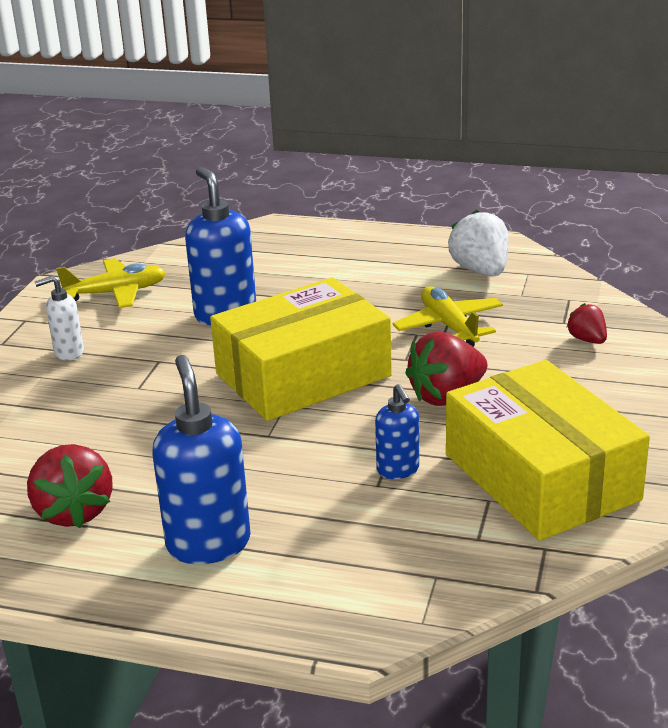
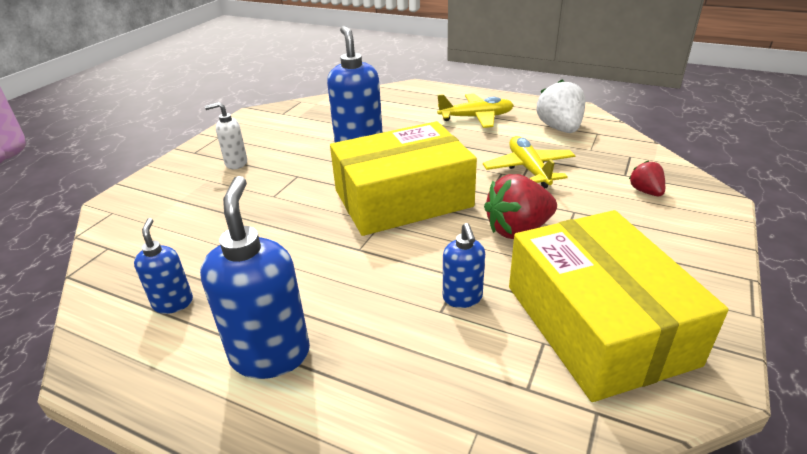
camera: 10 degrees right, 5 degrees up
(74, 512) = (173, 303): red strawberry -> blue soap dispenser
(116, 293) = (288, 123): yellow plane -> yellow plane (476, 117)

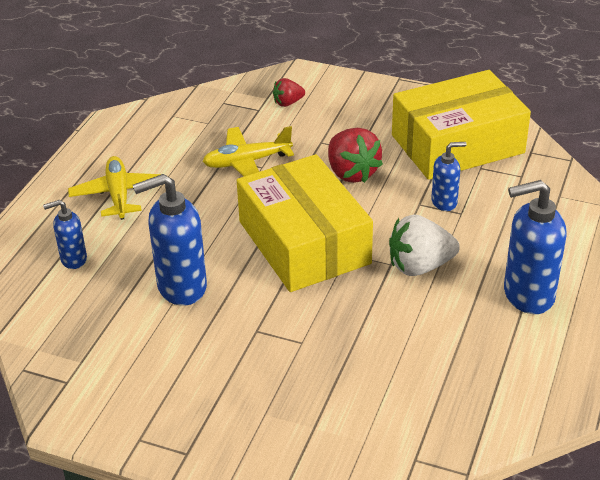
camera: 95 degrees left, 5 degrees up
(173, 303) = (487, 371): blue soap dispenser -> blue soap dispenser (73, 259)
(236, 163) = (223, 396): white soap dispenser -> none
(559, 128) = (158, 137): white strawberry -> white strawberry (420, 266)

